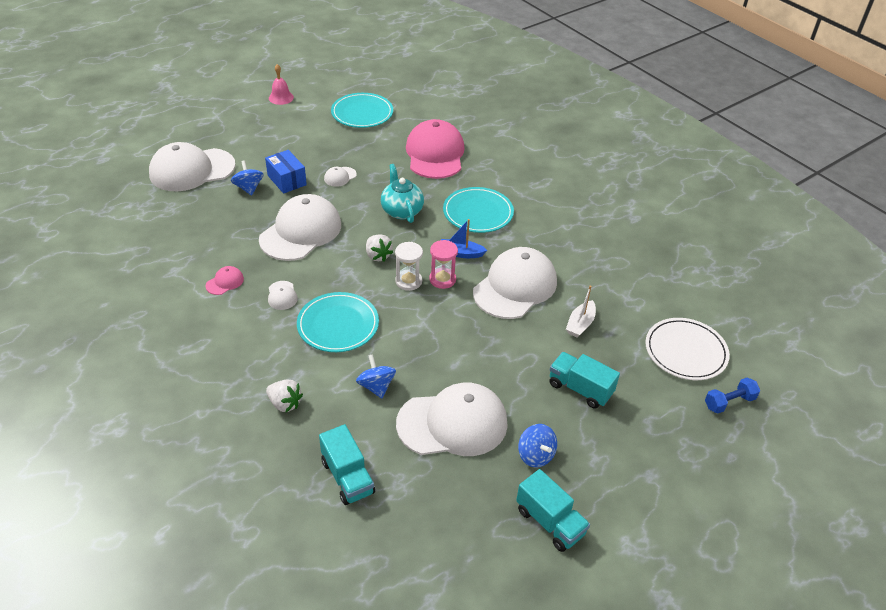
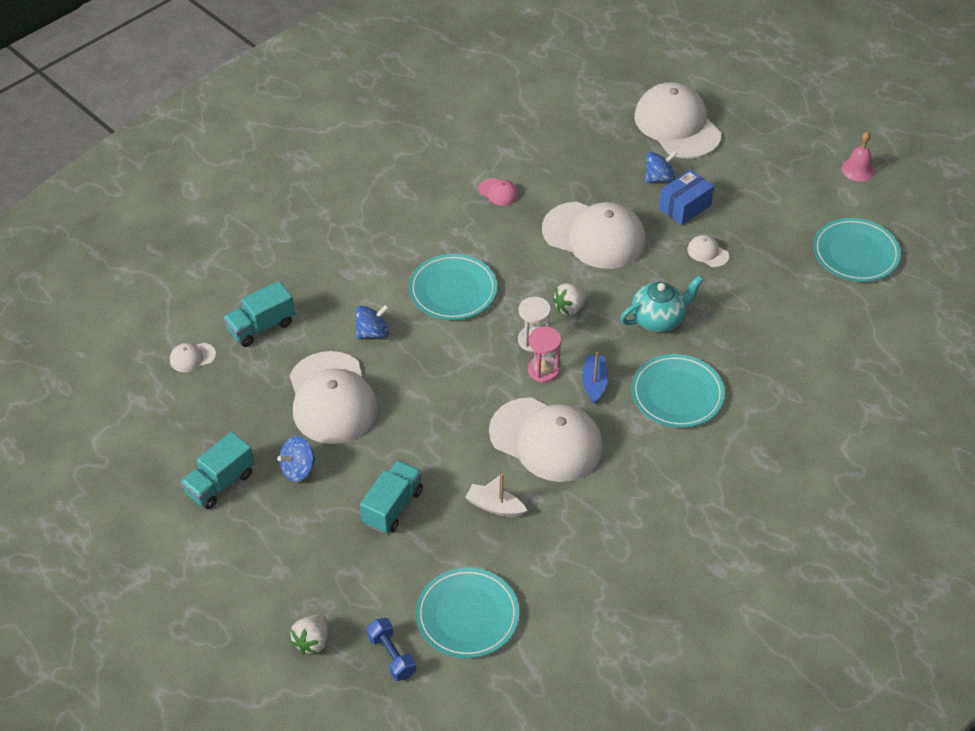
camera: 85 degrees right, 5 degrees up
(282, 295) = (488, 239): white cap -> white cap (192, 357)
(285, 403) = (342, 268): white strawberry -> white strawberry (312, 641)
(435, 154) = (790, 339): pink cap -> none
(685, 351) = (467, 615): white plate -> turquoise plate

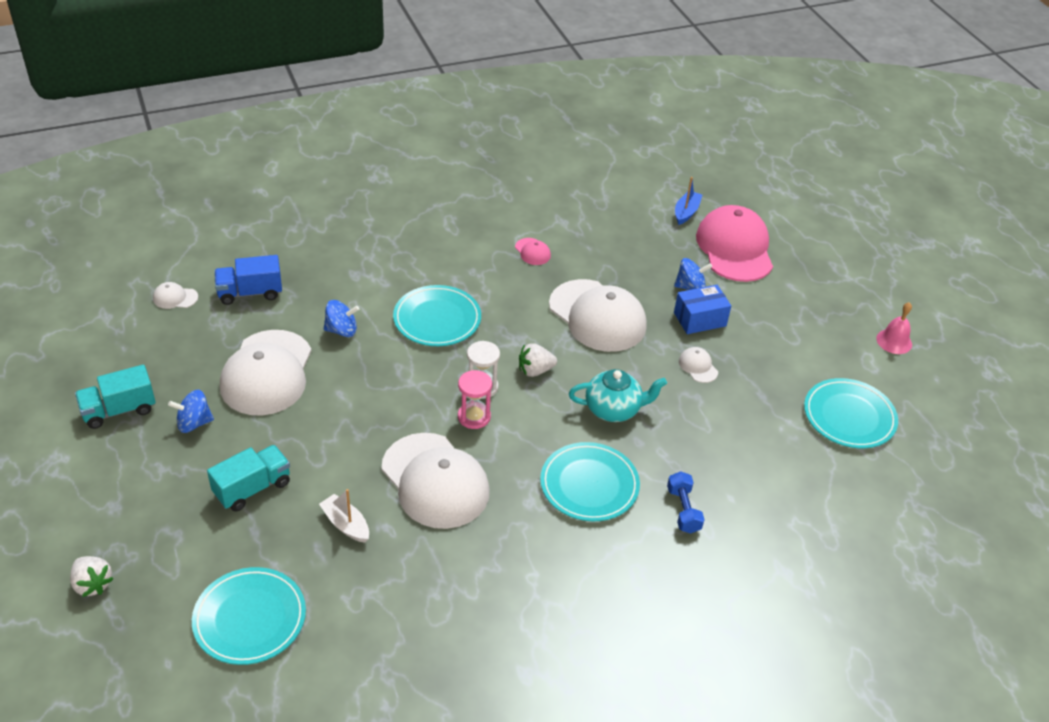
camera: 20 degrees right, 5 degrees down
(261, 327) = (250, 293): turquoise truck -> blue truck
(312, 641) = (92, 584): white strawberry -> white strawberry turned 90 degrees counterclockwise
(392, 656) = (153, 628): blue dumbbell -> blue dumbbell (683, 510)
(594, 383) = (514, 445): blue boat -> blue boat (686, 212)
(677, 125) = (734, 248): white cap -> pink cap

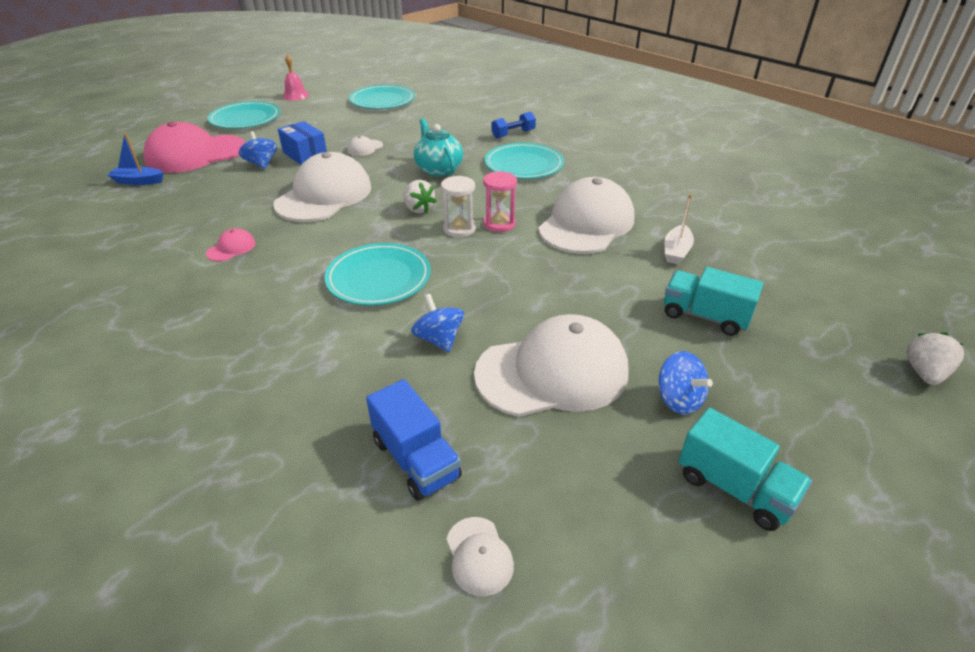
camera: 110 degrees left, 5 degrees down
(250, 618) = (812, 266): turquoise plate -> turquoise plate (245, 119)

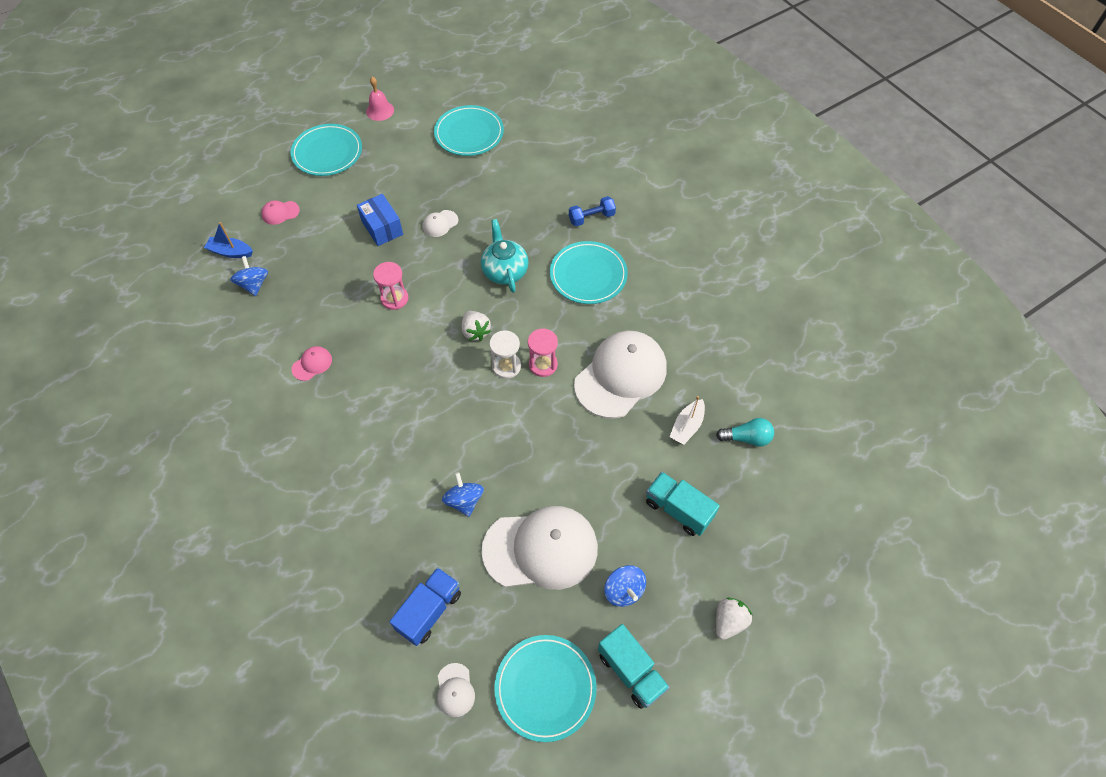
camera: 10 degrees right, 20 degrees up
(196, 154) = (280, 213): pink cap -> pink cap, size x0.41
(261, 164) = (341, 238): blue spinning top -> blue spinning top (254, 284)
(324, 195) = (394, 298): white cap -> pink hourglass
(379, 278) = (428, 422): turquoise plate -> turquoise plate (545, 688)
(416, 459) = (429, 611): blue truck -> blue truck turned 120 degrees counterclockwise
(745, 253) = (747, 438): none -> turquoise light bulb
(924, 373) = (821, 597): white strawberry -> white strawberry (729, 621)

